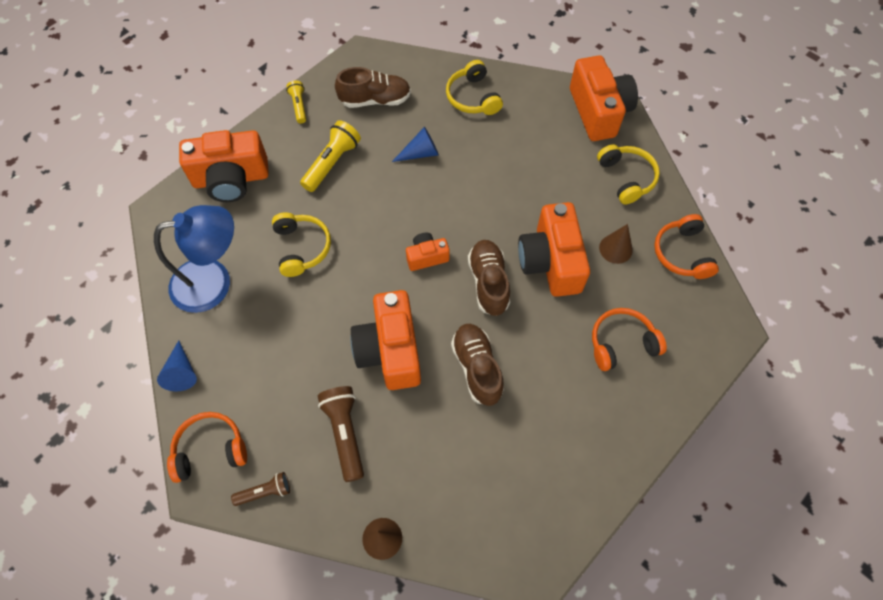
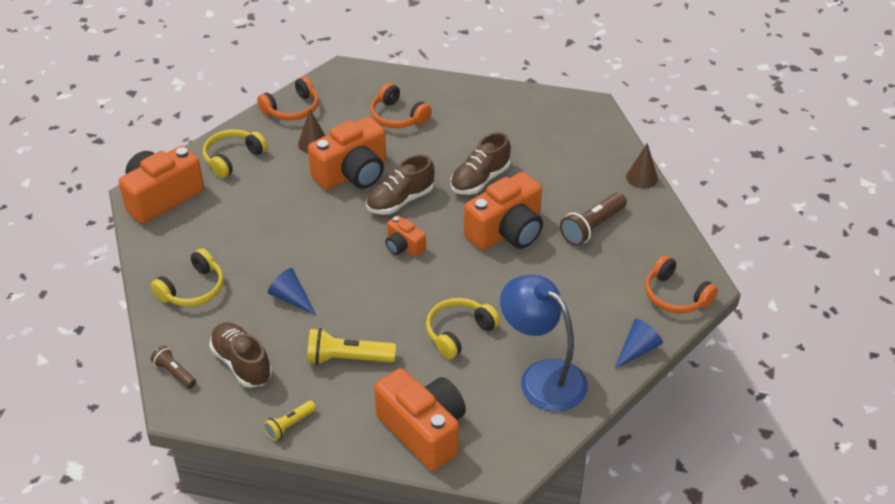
camera: 120 degrees left, 20 degrees down
(265, 492) = (672, 249): brown flashlight -> brown flashlight (174, 373)

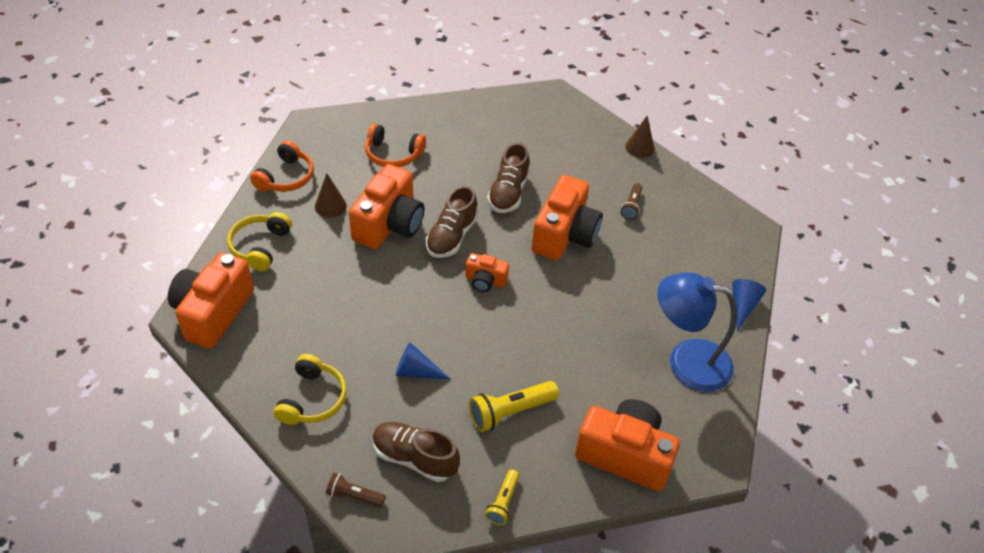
camera: 30 degrees left, 5 degrees up
(459, 333) = (590, 347): yellow headphones -> none
(592, 227) = (631, 206): brown flashlight -> brown flashlight, size x0.60
(675, 296) = (738, 245): orange headphones -> none

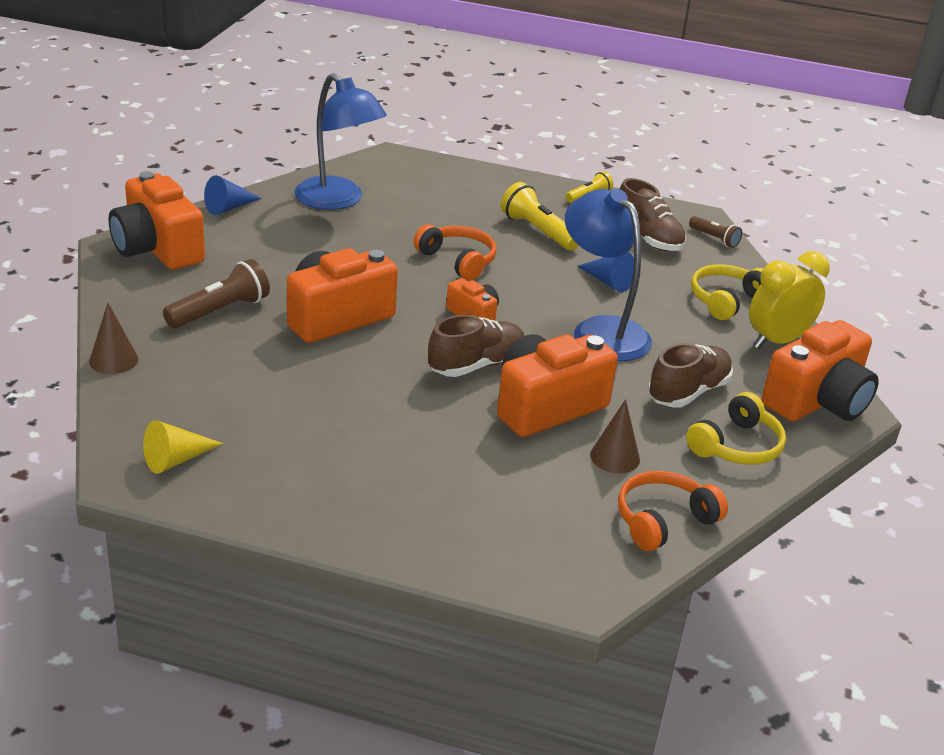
camera: 150 degrees left, 15 degrees down
(257, 366) = (777, 341): none -> yellow clock
(392, 310) = (601, 331): none -> blue lamp
(393, 154) = (475, 489): orange headphones -> orange headphones (458, 260)
(508, 193) = (356, 380): brown shoe -> brown shoe (688, 392)
(510, 412) = (538, 231): yellow flashlight -> yellow flashlight turned 135 degrees counterclockwise
(544, 110) = (176, 460): none -> yellow cone
(625, 455) = (462, 182): orange camera -> orange camera (157, 249)
(631, 206) = (220, 311): brown flashlight -> brown flashlight, size x1.67

